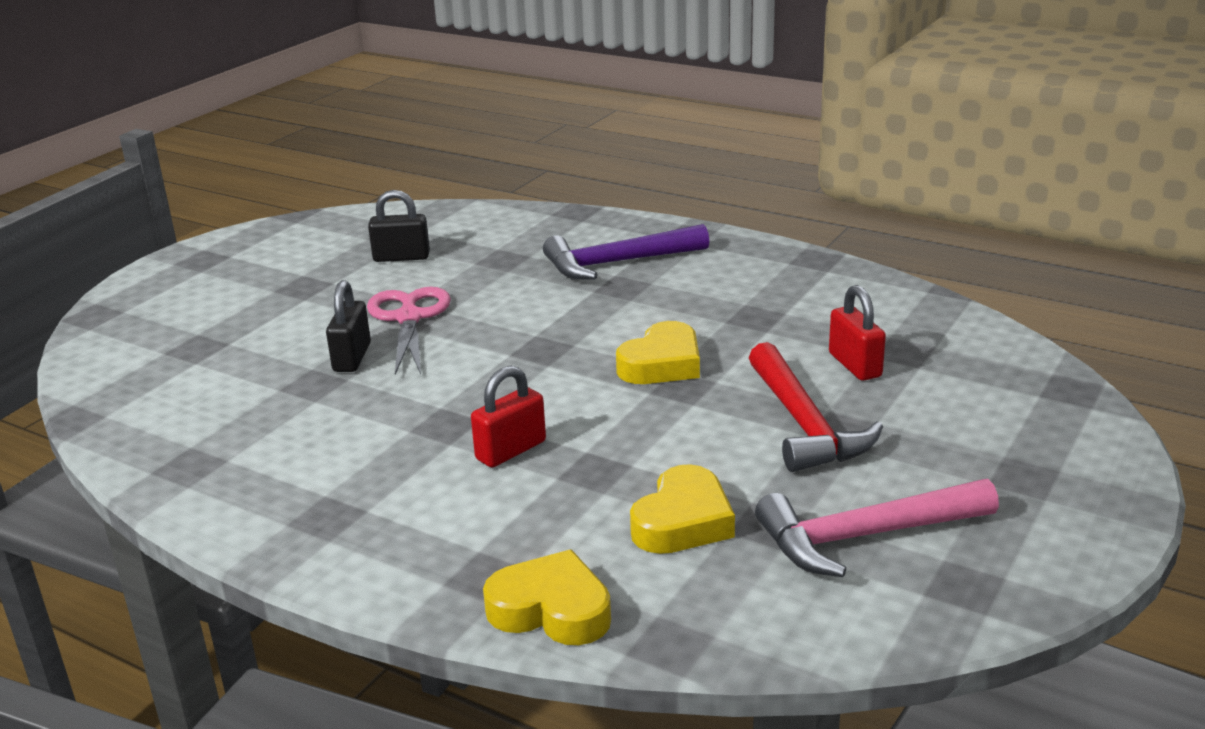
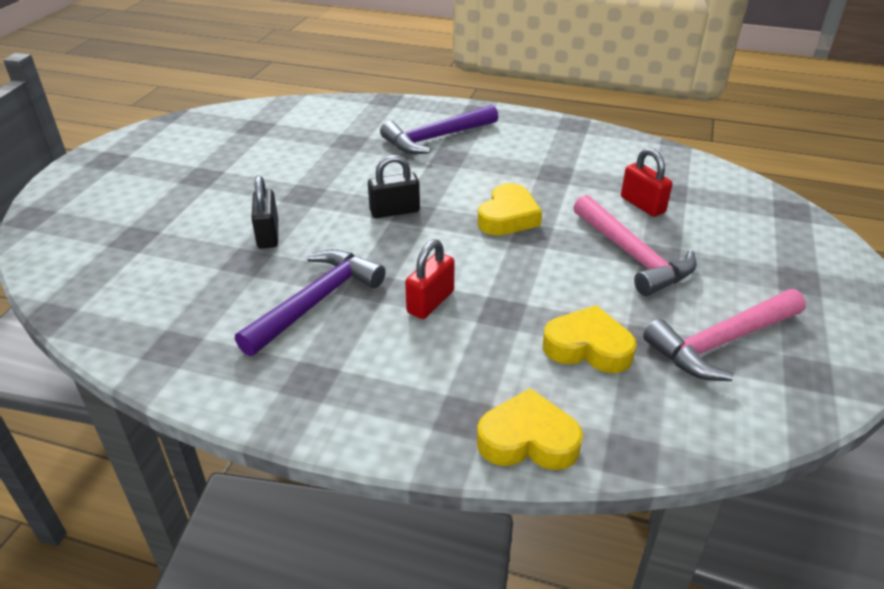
camera: 15 degrees left, 10 degrees up
(373, 435) = (316, 301): none -> purple hammer
(401, 257) = (270, 146): black padlock -> black padlock (394, 211)
(409, 318) = (299, 196): pink scissors -> none
(683, 521) = (588, 347): yellow heart -> yellow heart turned 90 degrees counterclockwise
(804, 424) = (633, 256): red hammer -> pink hammer

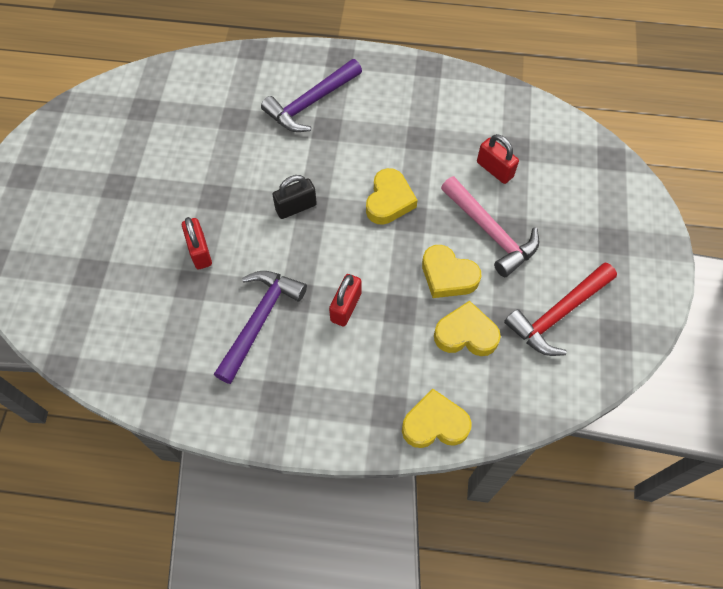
camera: 10 degrees left, 25 degrees up
(268, 235) = (200, 251): black padlock -> red padlock
(571, 288) = (448, 276): none -> yellow heart
(721, 343) = (558, 314): pink hammer -> red hammer

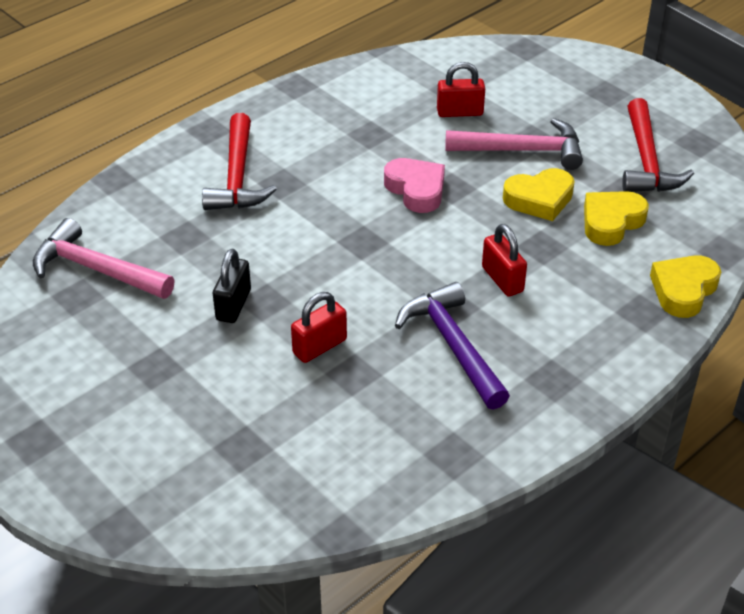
camera: 50 degrees left, 20 degrees down
(171, 101) = (96, 269): none -> pink hammer
(200, 251) = (320, 346): red padlock -> red padlock turned 60 degrees counterclockwise
(296, 207) = (349, 251): black padlock -> black padlock (233, 305)
(311, 103) = (237, 177): purple hammer -> red hammer
(389, 200) = (416, 189): yellow heart -> pink heart

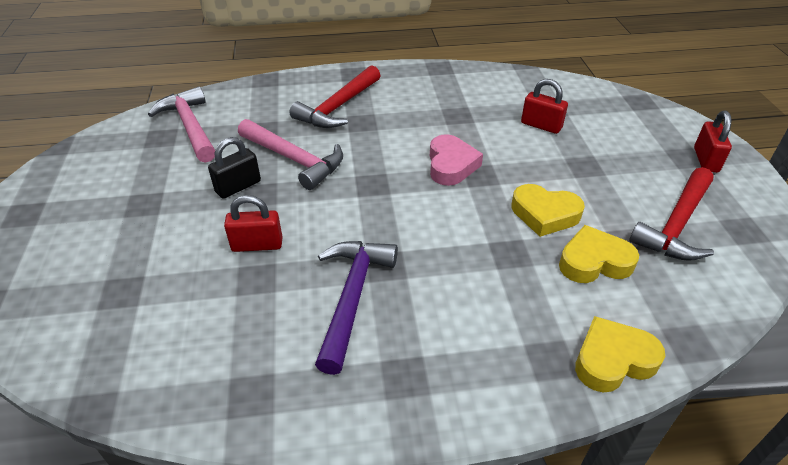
camera: 35 degrees right, 0 degrees up
(502, 279) = (448, 264): red padlock -> red padlock (705, 160)
(522, 150) = (566, 171): pink hammer -> pink hammer (294, 159)

